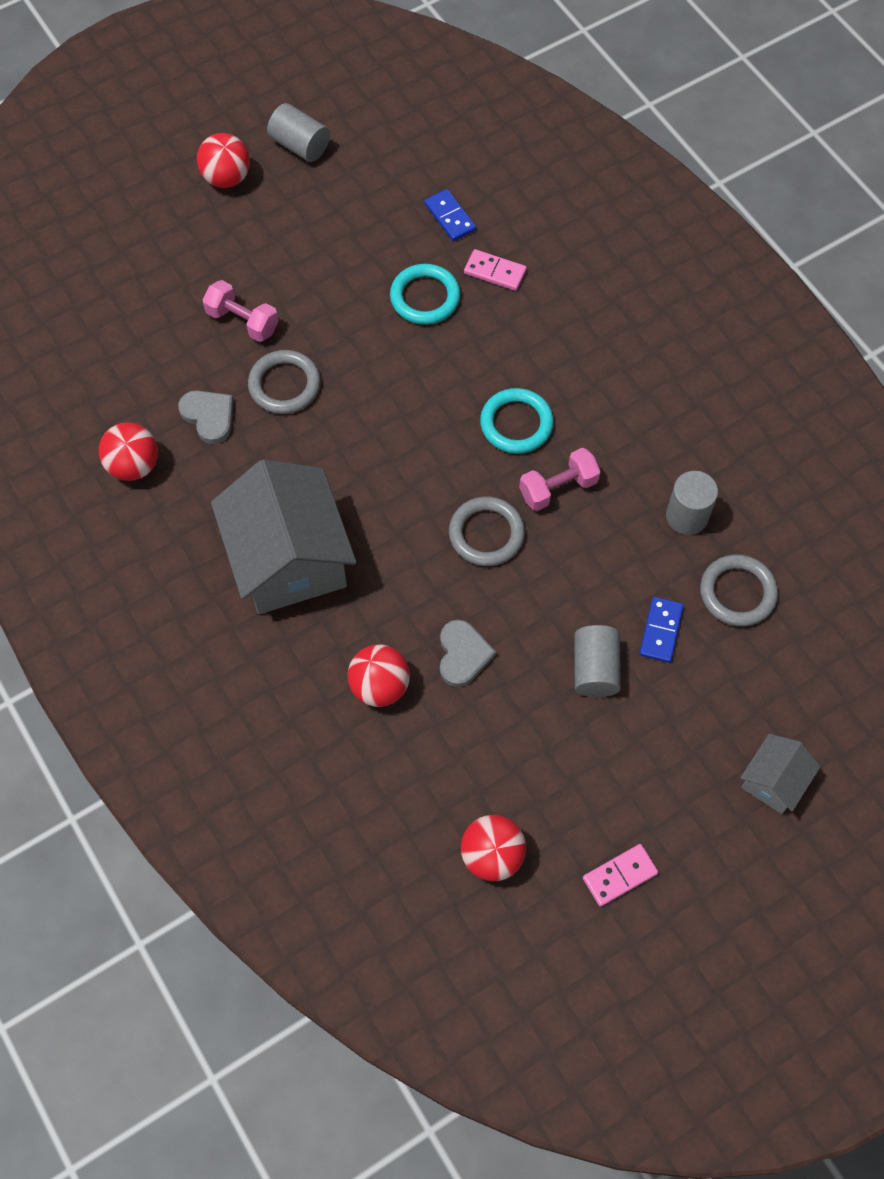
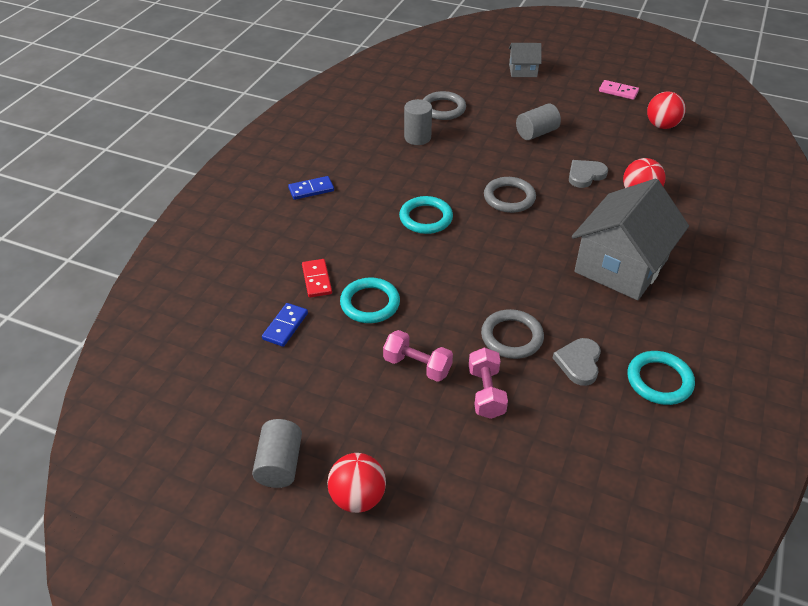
camera: 125 degrees left, 20 degrees down
(134, 465) = (659, 380): red ball -> turquoise ring
(495, 272) = (317, 280): pink domino -> red domino
(558, 488) = (450, 185): pink dumbbell -> pink dumbbell (417, 366)
(660, 631) = (491, 122): blue domino -> blue domino (311, 190)

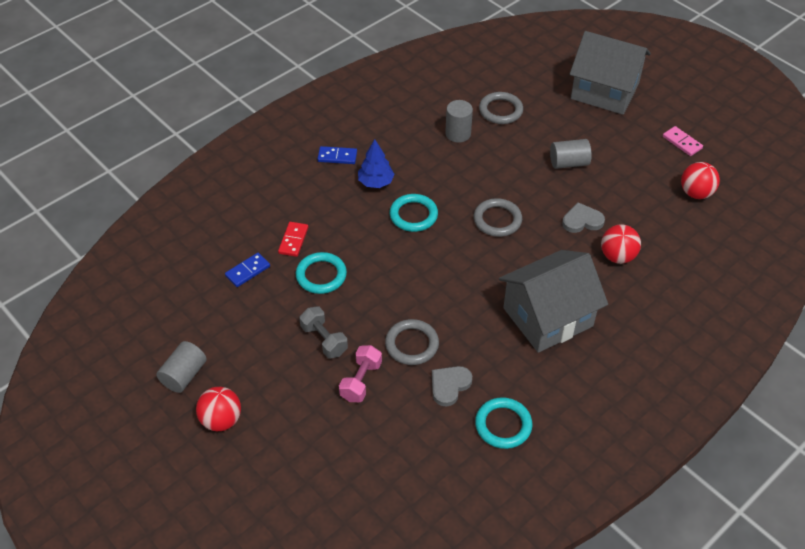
camera: 25 degrees right, 5 degrees up
(367, 200) = (376, 182): none -> blue tree
(417, 366) = (324, 340): pink dumbbell -> grey dumbbell
(523, 71) = (604, 91): grey house -> grey house, size x2.08

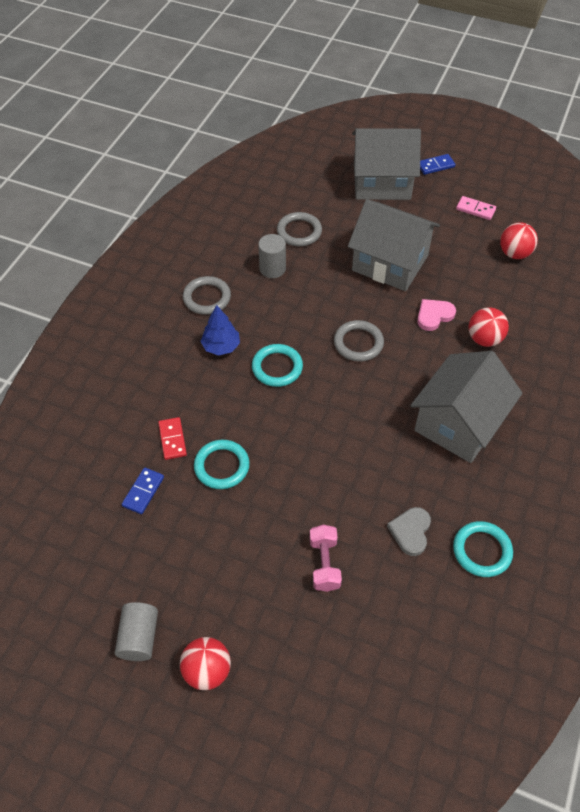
camera: 25 degrees left, 5 degrees up
(324, 340) = (263, 535): grey dumbbell -> none
(337, 157) = (167, 333): blue domino -> blue domino (435, 166)
(412, 344) = (351, 503): grey ring -> grey ring (207, 298)
(568, 163) = (390, 263): grey cylinder -> grey house
(582, 220) = (434, 315): grey heart -> pink heart

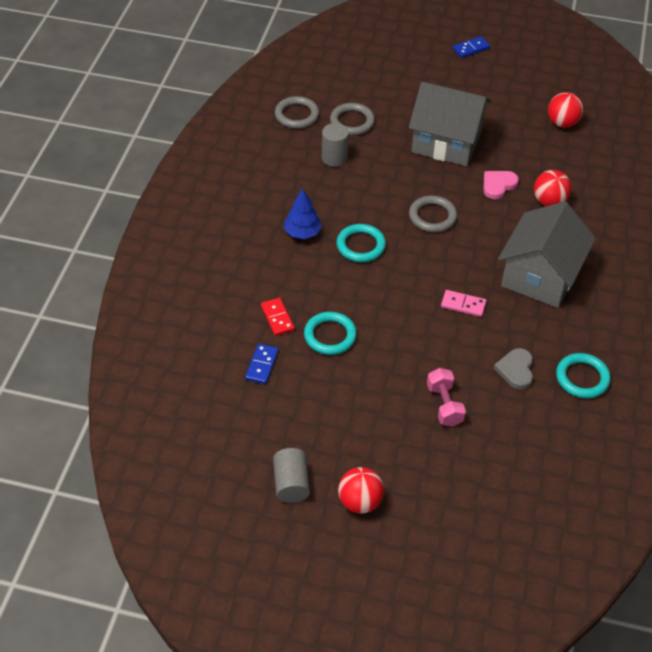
camera: 10 degrees left, 5 degrees down
(207, 298) = (277, 190): grey ring -> grey ring (296, 115)
(381, 182) = (422, 68): grey house -> none
(475, 209) = (517, 86): pink domino -> pink domino (463, 305)

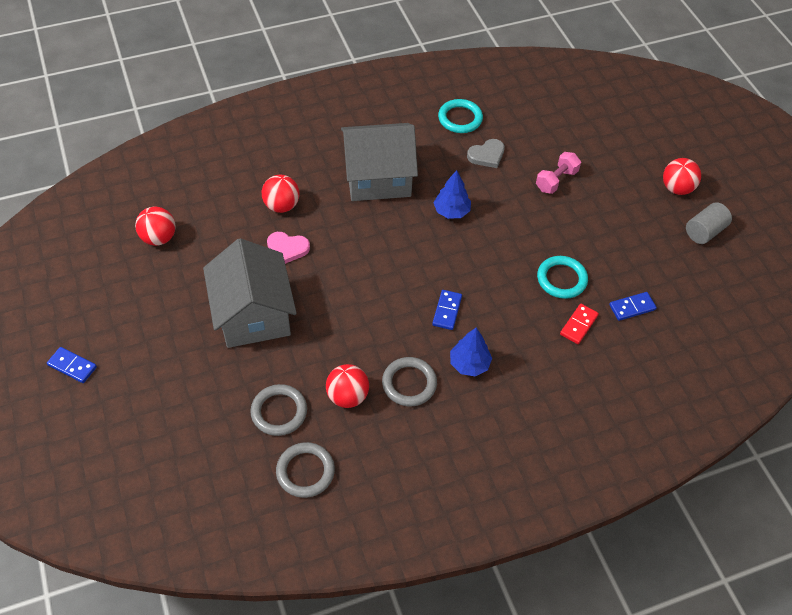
camera: 125 degrees left, 5 degrees up
(334, 158) = (347, 396): grey cylinder -> red ball
(361, 245) = (447, 311): turquoise ring -> blue domino
(432, 216) = (367, 277): grey ring -> grey ring (409, 383)
(463, 305) = (451, 211): pink domino -> blue tree

